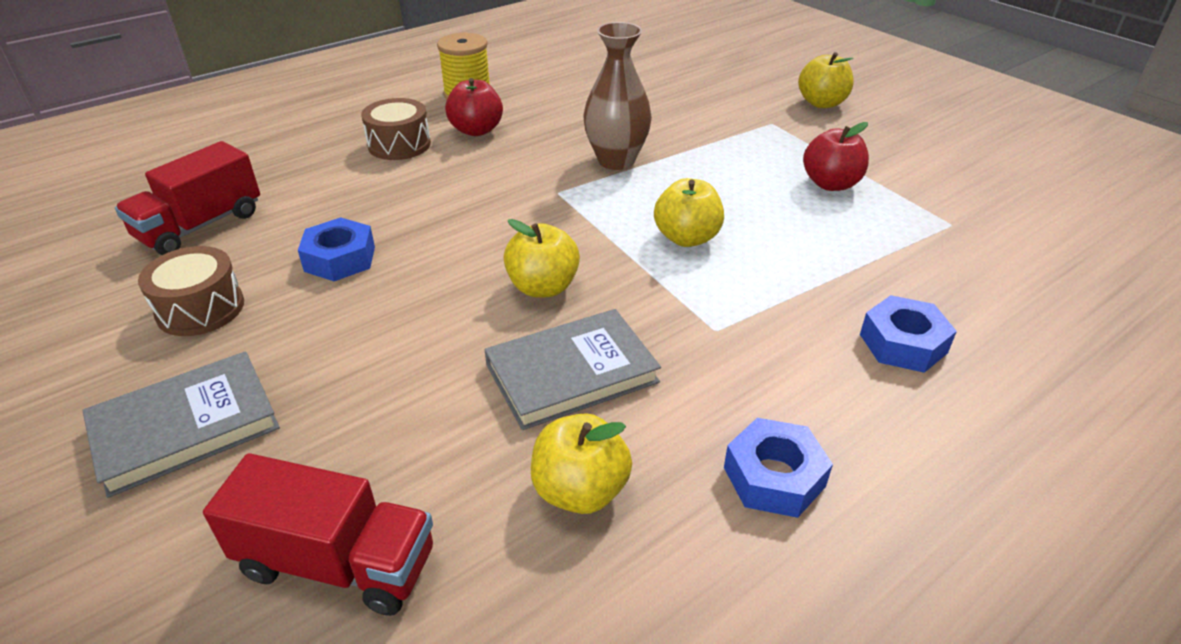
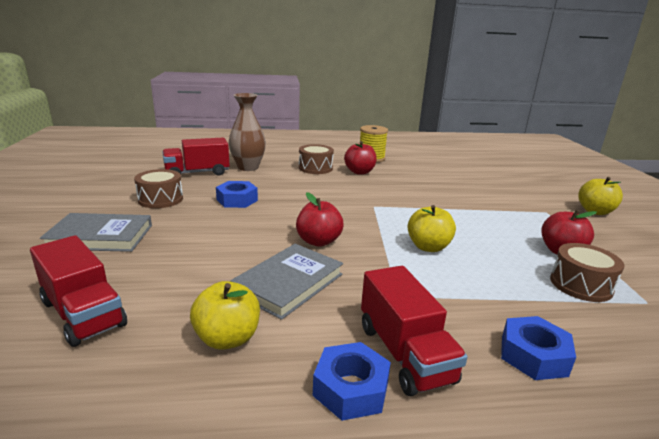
camera: 30 degrees right, 15 degrees down
(543, 287) = (318, 241): yellow apple -> red apple
(571, 373) = (289, 283): grey book -> grey book turned 60 degrees counterclockwise
(616, 161) = (423, 202): brown vase -> brown vase (248, 167)
(787, 405) = (404, 353): none -> red truck
(881, 227) = (580, 285): none -> brown drum

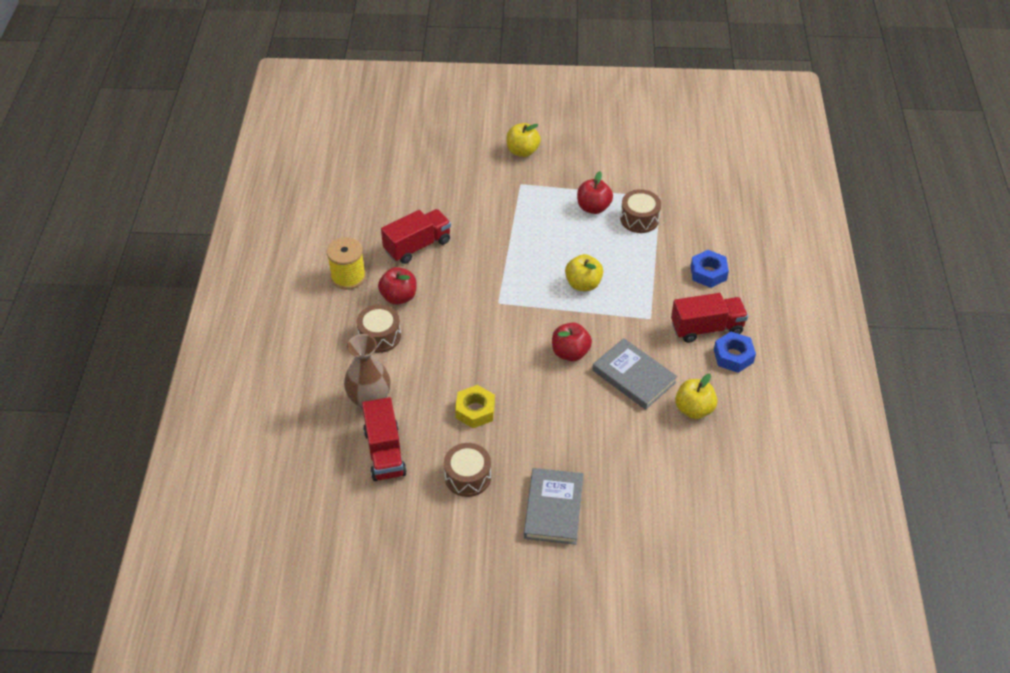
camera: 80 degrees left, 25 degrees up
(83, 313) = (668, 489): red truck -> red truck (417, 246)
(237, 200) = (475, 410): blue nut -> yellow nut

